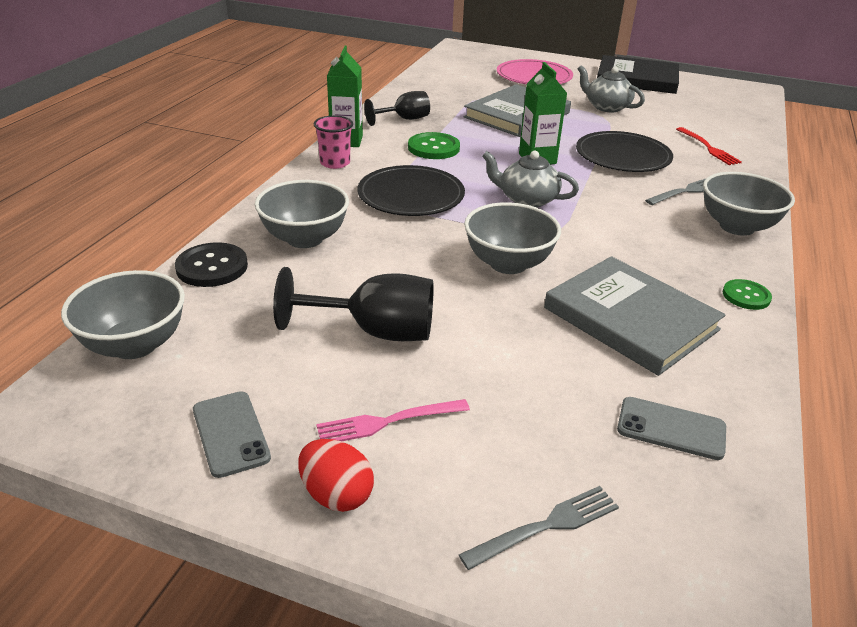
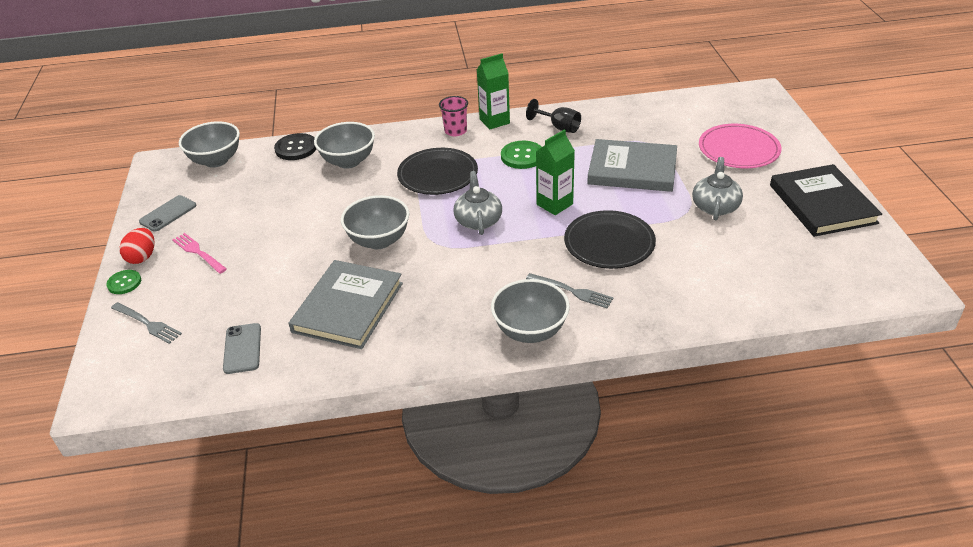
camera: 65 degrees right, 5 degrees up
(376, 332) = (271, 221): black goblet -> none
(708, 148) = (687, 285): red fork -> none
(746, 296) = (418, 354): green button -> green button (124, 283)

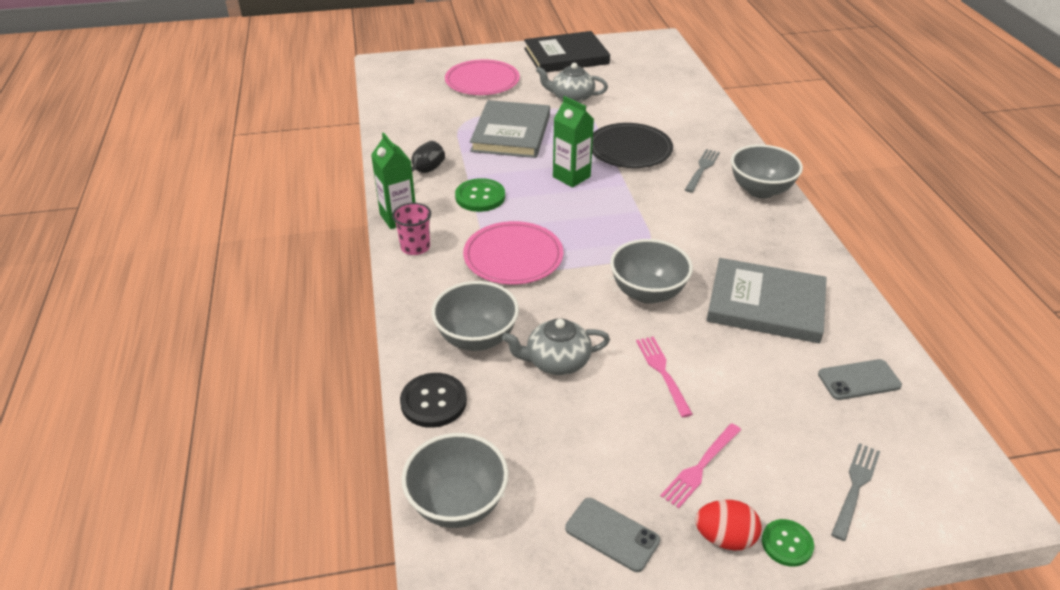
camera: 95 degrees left, 0 degrees up
(288, 242) = (662, 372): none -> pink fork
(438, 174) = (513, 256): black plate -> pink plate
(478, 220) = (603, 223): grey teapot -> grey teapot (556, 361)

